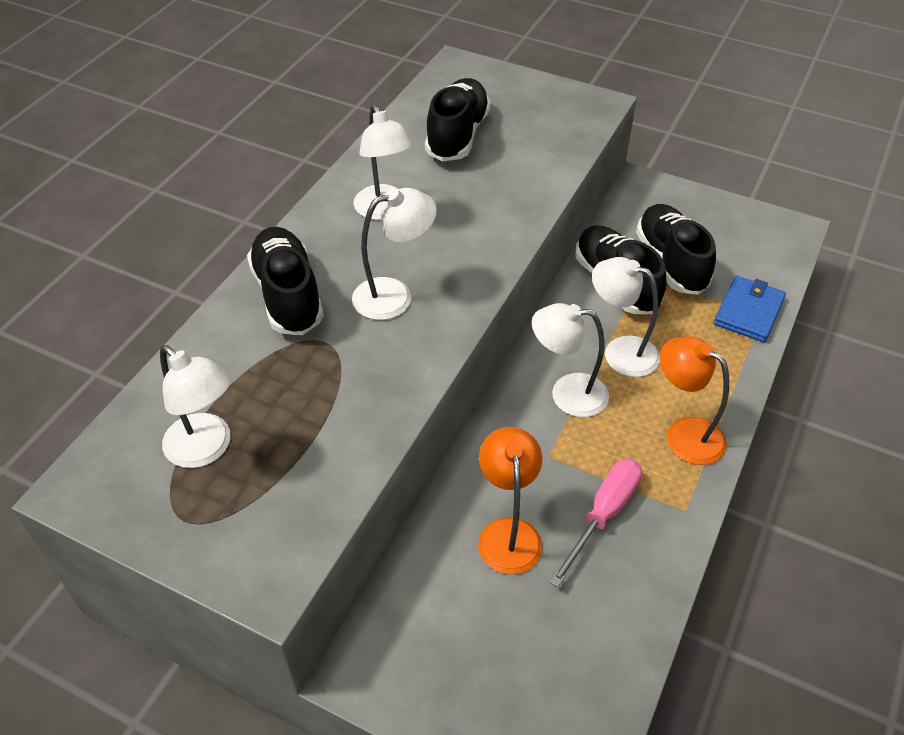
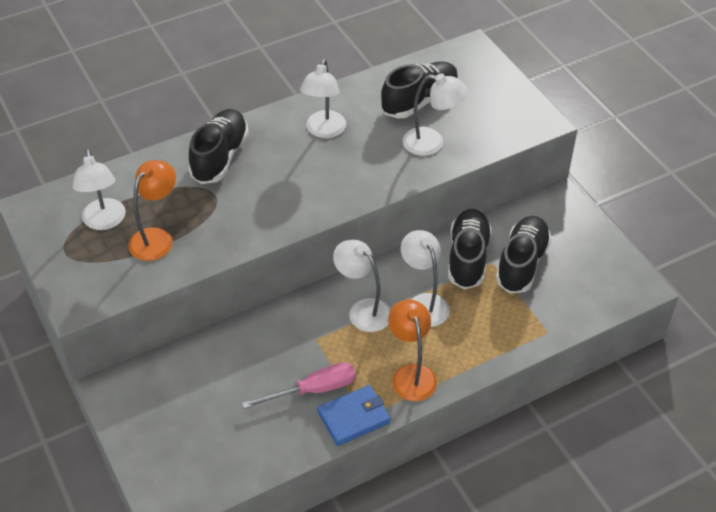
camera: 35 degrees right, 0 degrees up
(394, 295) = (279, 187): white lamp -> white lamp (432, 143)
(508, 533) = (250, 367): orange lamp -> orange lamp (156, 238)
(748, 311) = (540, 324): blue wallet -> blue wallet (354, 417)

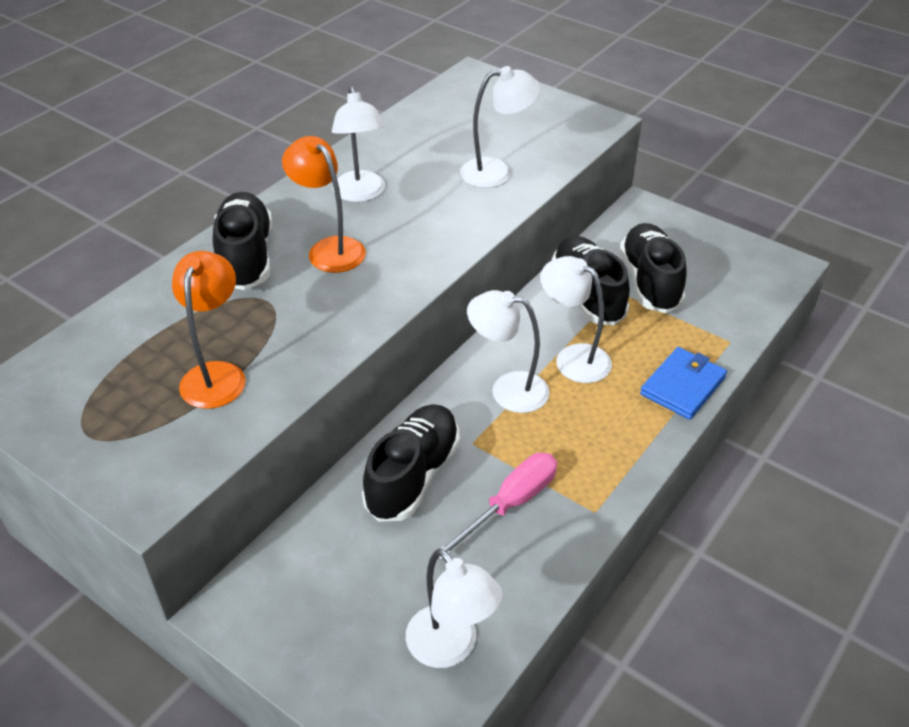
camera: 25 degrees left, 5 degrees down
(105, 221) = (128, 378): white lamp -> white lamp (451, 648)
(354, 417) = (582, 518): blue wallet -> blue wallet (683, 386)
(411, 374) = (615, 441): orange lamp -> orange lamp (329, 249)
(419, 101) = (452, 136): black shoe -> black shoe (413, 476)

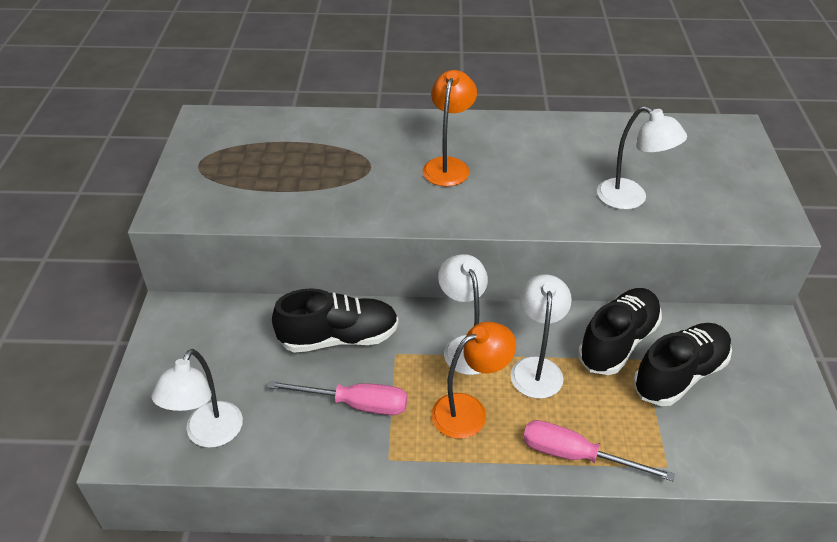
camera: 55 degrees right, 0 degrees up
(216, 374) = (286, 182): orange lamp -> orange lamp (469, 410)
(246, 257) = (401, 137): black shoe -> none
(361, 194) = (521, 149): white lamp -> none
(683, 386) = (576, 455): blue wallet -> pink screwdriver

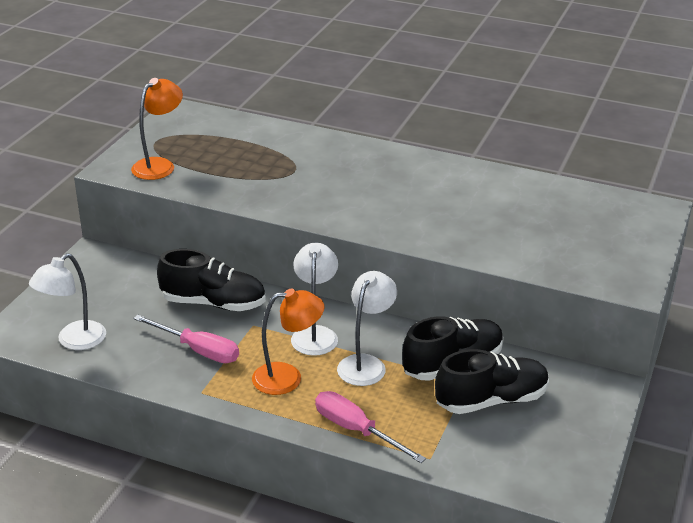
camera: 20 degrees right, 10 degrees down
(448, 165) = (361, 183): orange lamp -> orange lamp (159, 165)
(630, 199) = (506, 241): white lamp -> none

